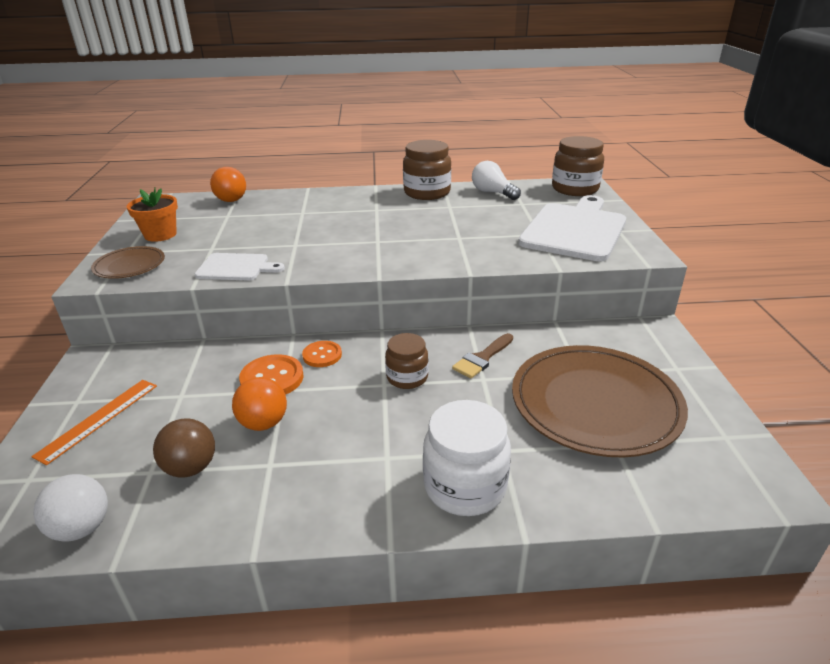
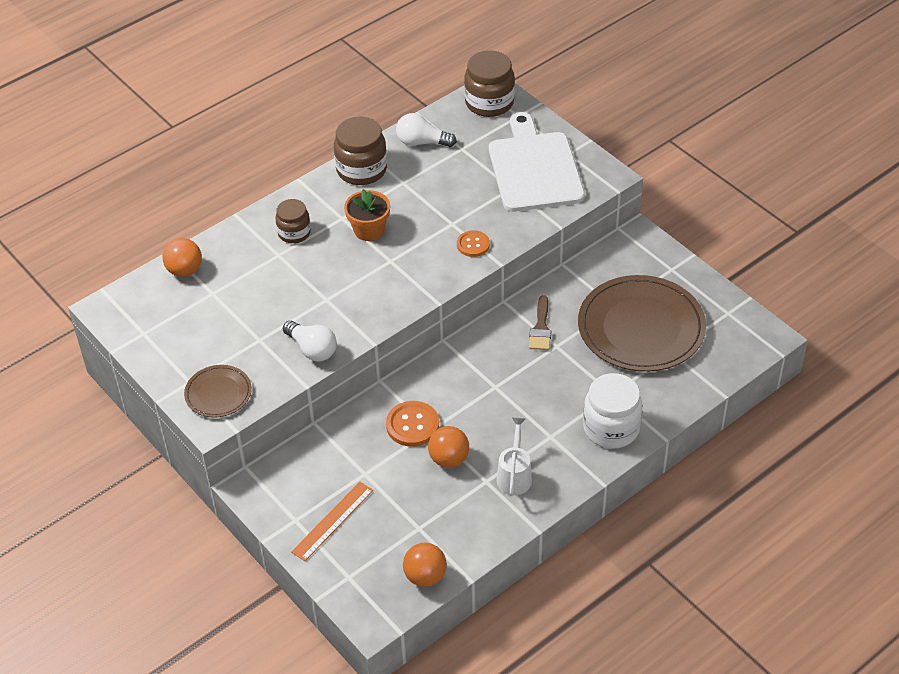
camera: 35 degrees left, 15 degrees up
(82, 528) = (425, 576): white ball -> orange ball
(98, 419) = (332, 521): orange ruler -> orange ruler turned 45 degrees clockwise
(160, 235) = (187, 348): orange flower pot -> orange flower pot (369, 230)
(191, 468) = (441, 511): brown ball -> none
(236, 267) = (312, 349): white cutting board -> white light bulb
(304, 476) = (514, 475): none -> white watering can
(322, 355) = (425, 387): orange button -> orange button (473, 244)
(407, 377) = (505, 372): brown jar -> brown jar (294, 233)

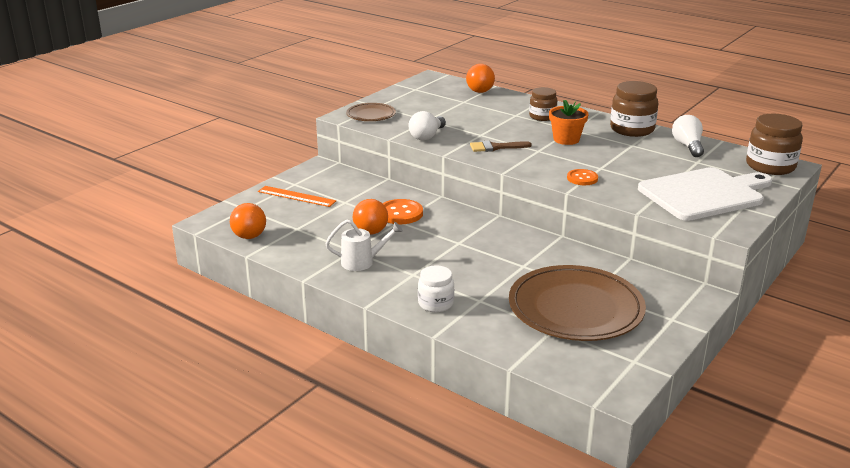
camera: 75 degrees right, 20 degrees down
(541, 328) = (540, 256): brown brush -> brown brush (495, 147)
(611, 428) = (435, 304): white jar -> white jar, size x0.63

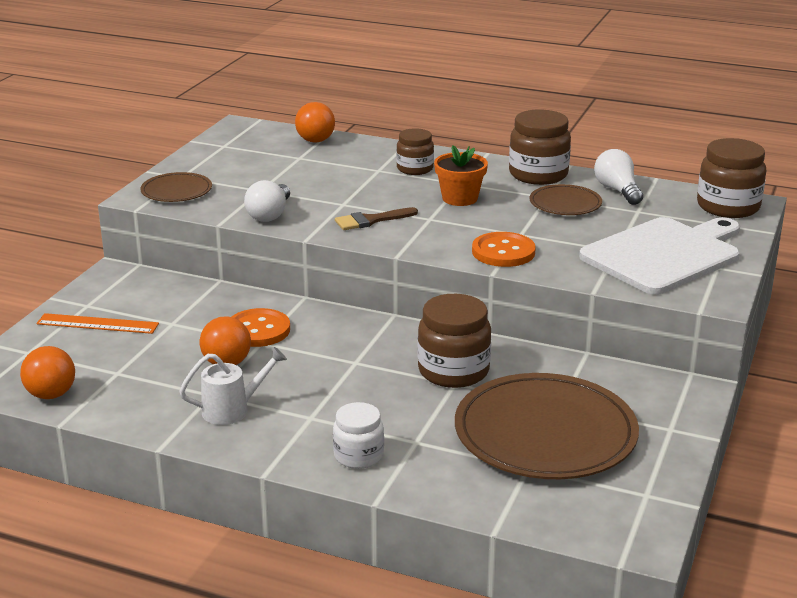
camera: 15 degrees left, 0 degrees up
(526, 258) = (453, 371): none -> brown jar
(582, 178) = (503, 252): orange button -> orange button, size x1.52
(643, 151) = (565, 204): none -> brown plate

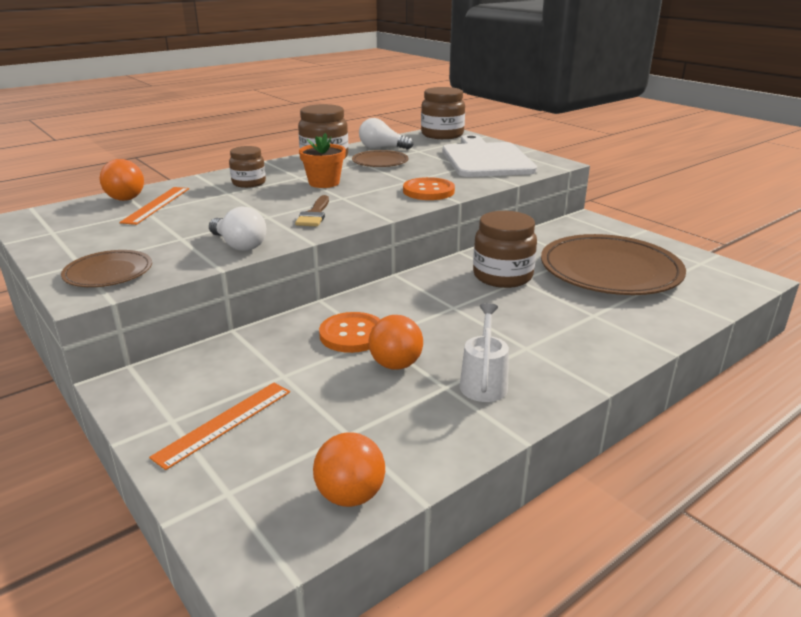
camera: 60 degrees left, 0 degrees up
(317, 155) = (156, 205): none -> orange ruler
(358, 456) = (601, 342): white jar -> none

